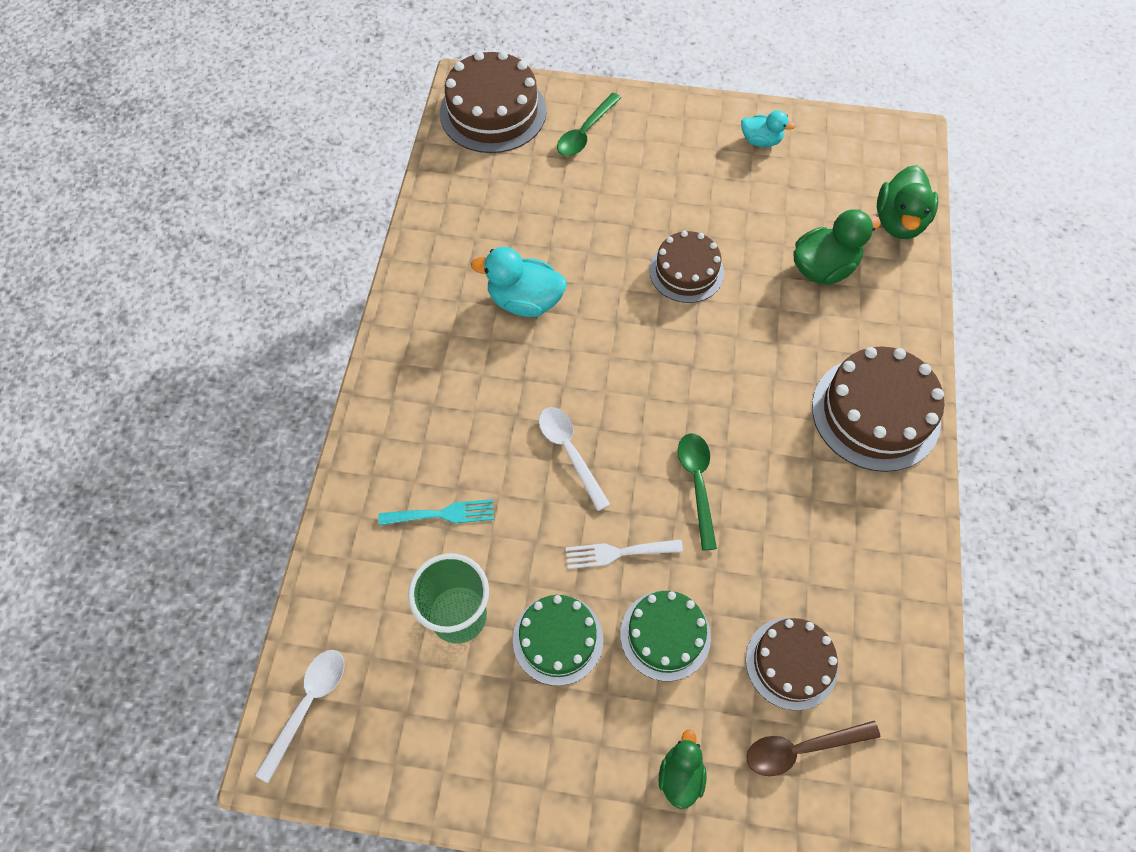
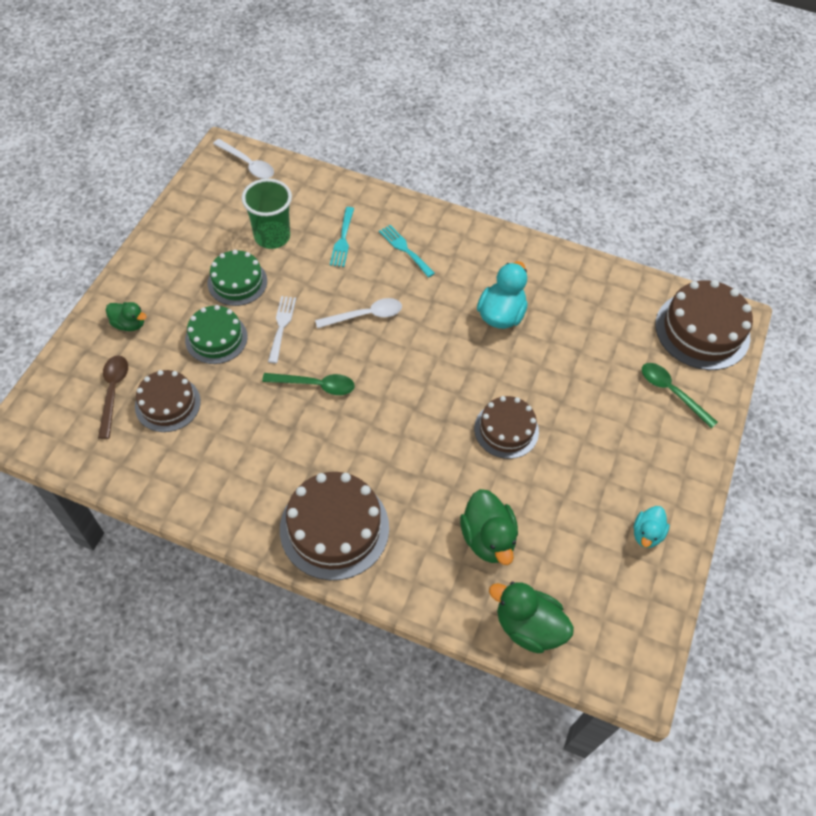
camera: 100 degrees right, 5 degrees down
(442, 430) = (404, 249): none -> turquoise fork

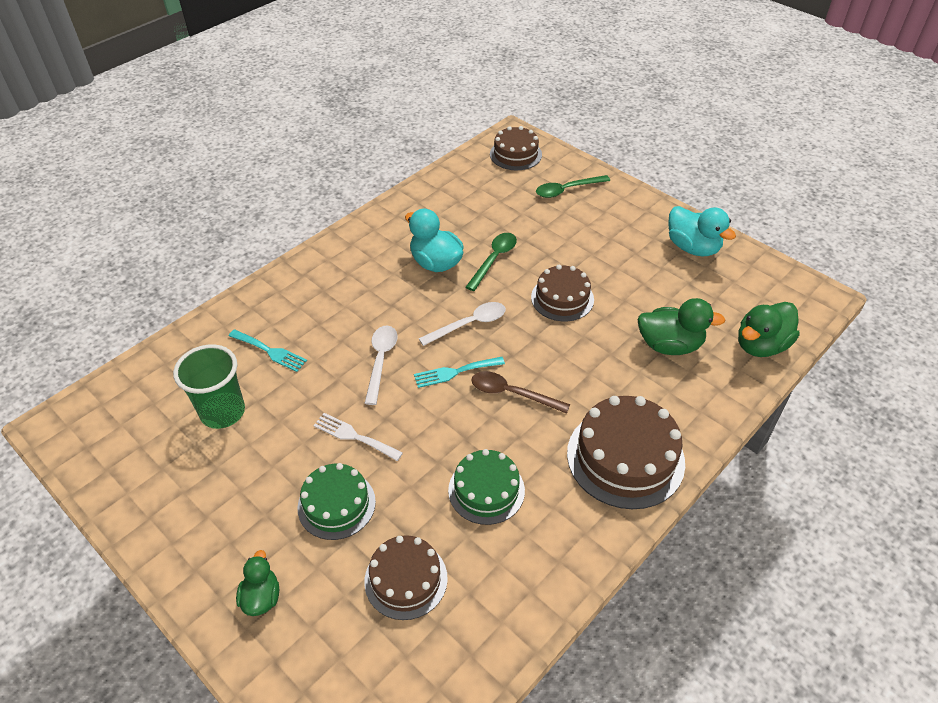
camera: 65 degrees left, 10 degrees down
(113, 392) = (359, 640): brown spoon -> brown spoon (512, 394)
(129, 324) = (261, 597): green duck -> green duck turned 45 degrees counterclockwise
(237, 282) = (267, 463): green cake -> green cake (486, 490)
(248, 164) = (95, 407): white spoon -> white spoon (469, 324)
(315, 385) = (447, 427): green spoon -> green spoon (494, 259)
(404, 249) = (315, 306): turquoise fork -> turquoise fork (455, 372)
(646, 534) = (692, 247): turquoise duck -> turquoise duck, size x1.63
(702, 330) = (515, 154): brown cake -> brown cake, size x0.64

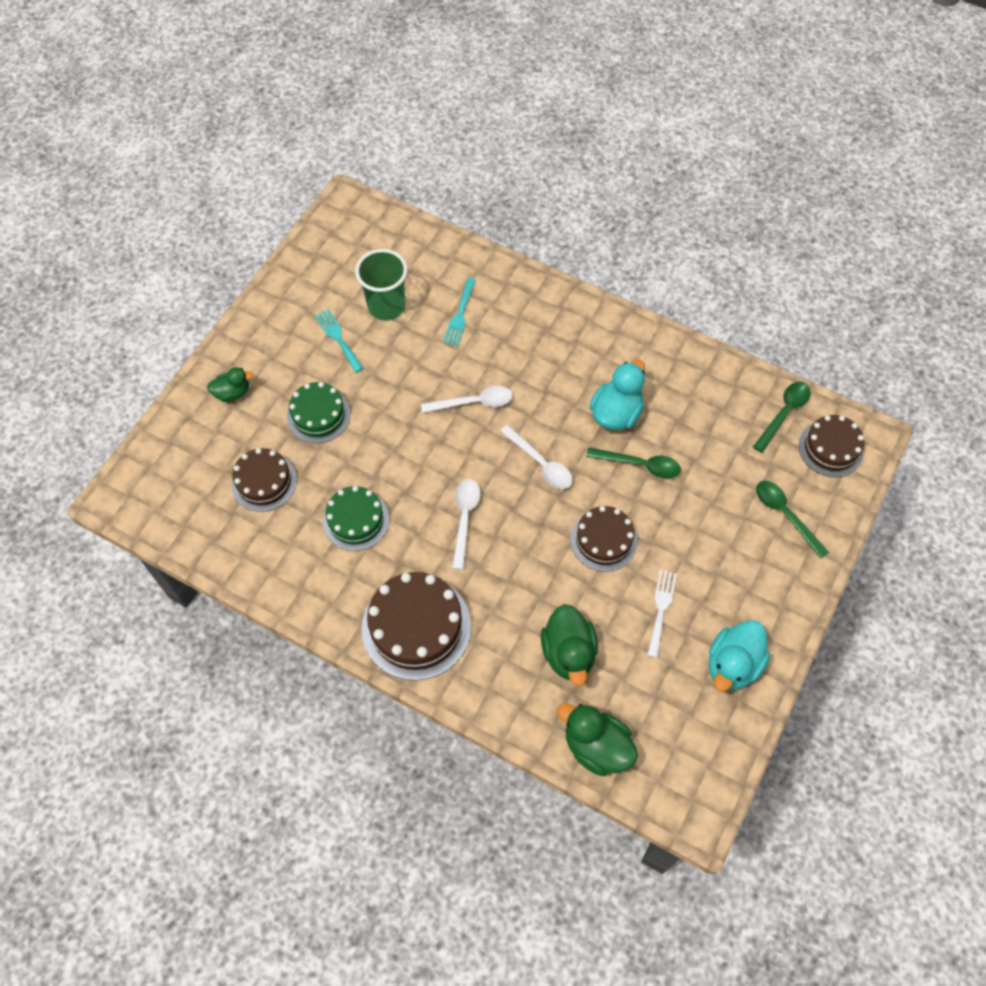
camera: 75 degrees right, 15 degrees up
(354, 436) = (386, 407): white fork -> white fork (661, 609)
(455, 372) = (477, 465): turquoise fork -> turquoise fork (338, 338)
(475, 169) = (784, 413): none -> green spoon
(512, 394) = (464, 519): brown spoon -> white spoon

